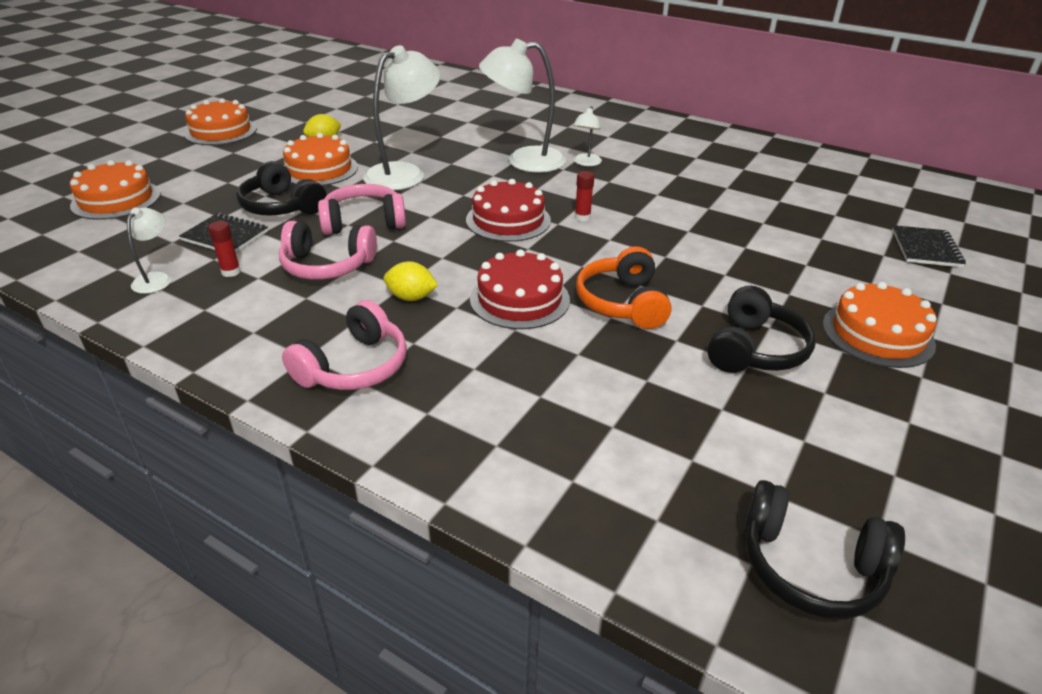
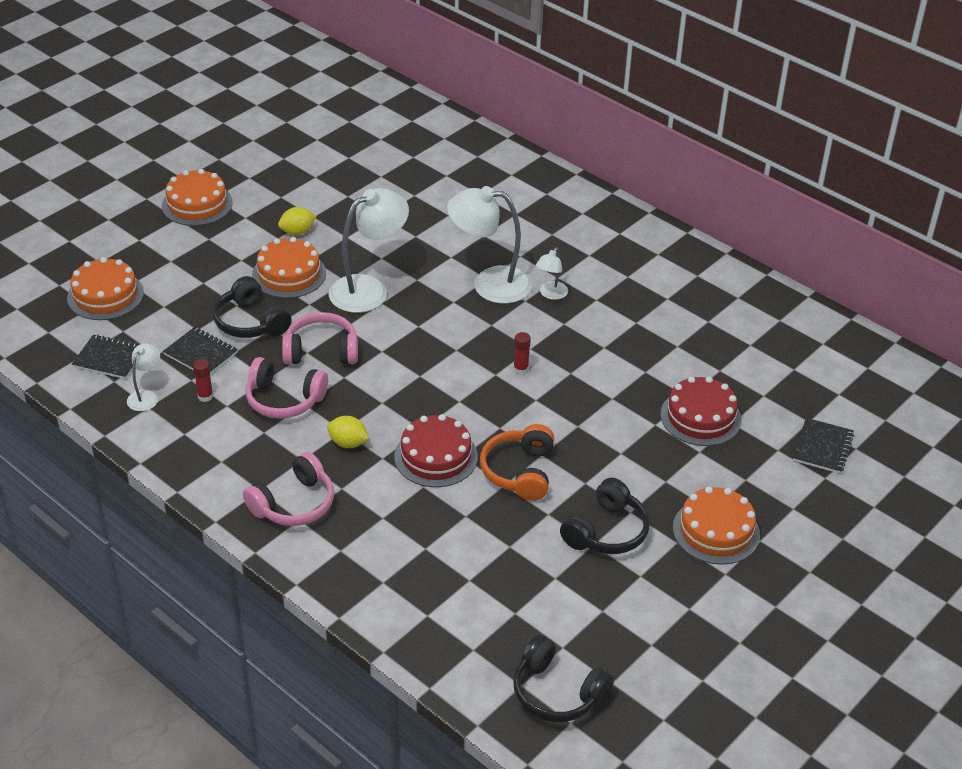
camera: 10 degrees right, 5 degrees up
(114, 249) = (109, 358): none -> black notebook
(508, 220) = (451, 364): red cake -> red cake (700, 417)

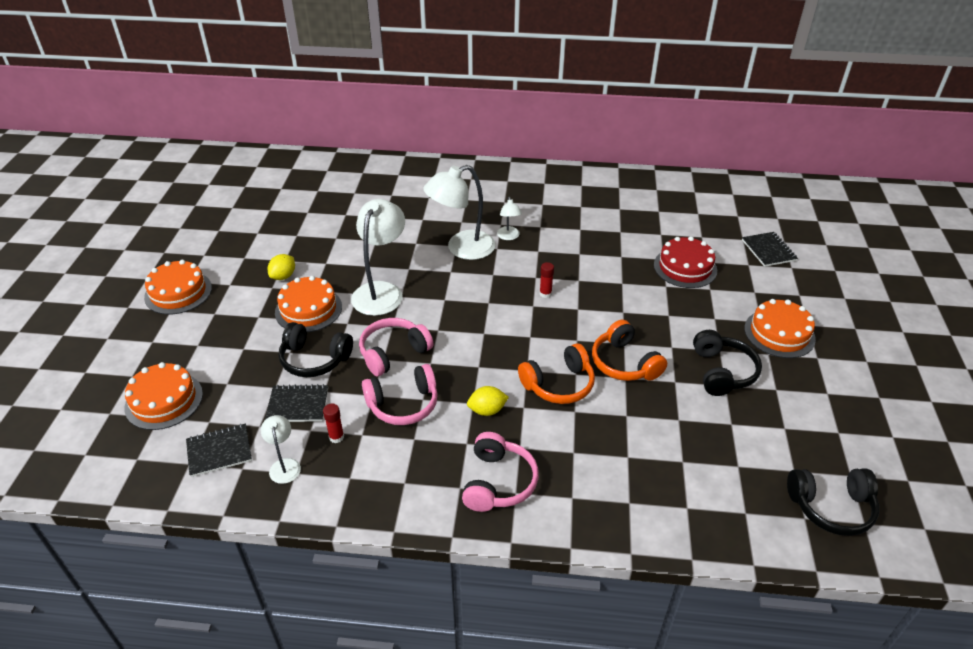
camera: 35 degrees left, 0 degrees up
(436, 456) = (559, 384): red cake -> orange headphones

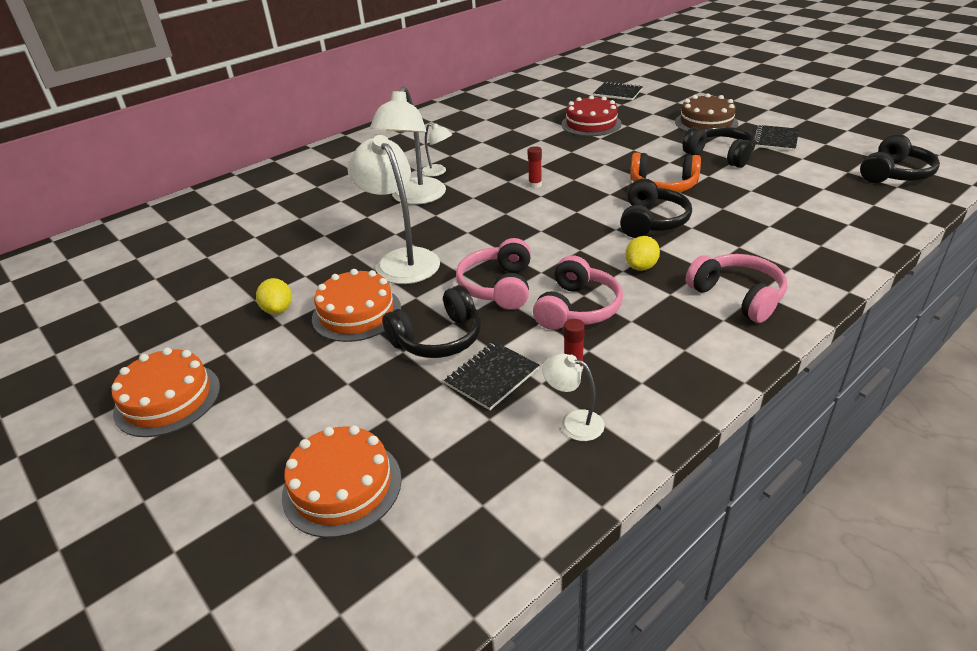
camera: 45 degrees left, 5 degrees down
(219, 451) = (492, 468): black notebook -> black notebook (776, 140)
(559, 384) = (652, 221): orange headphones -> black headphones
(779, 333) = (706, 122): orange cake -> brown cake

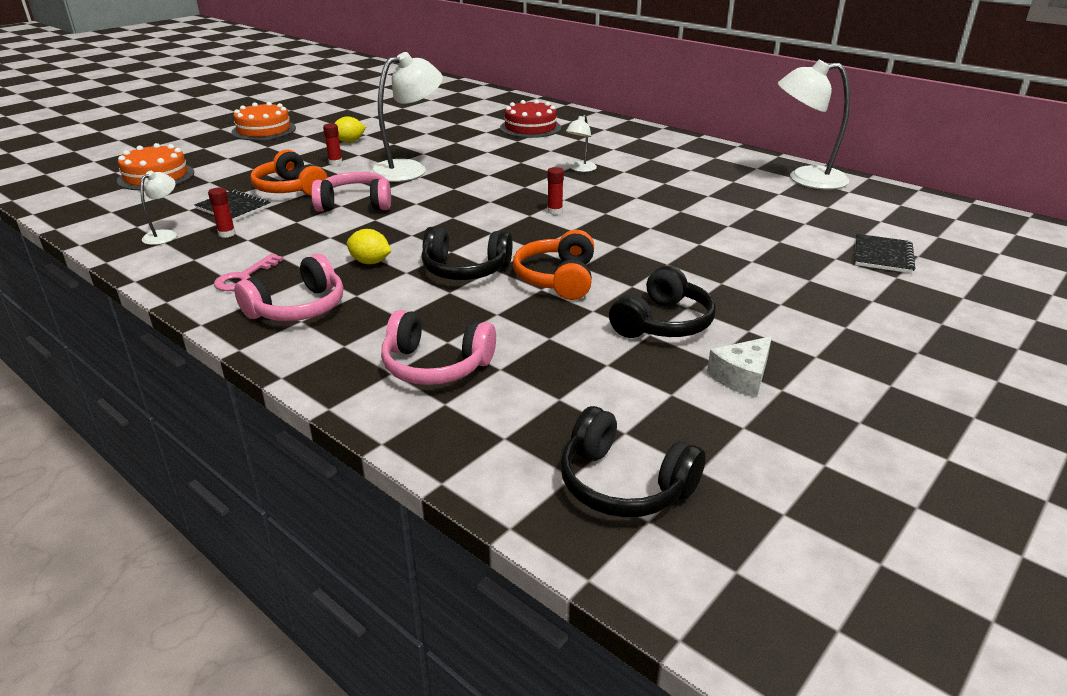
camera: 80 degrees right, 5 degrees down
(356, 313) = (335, 163): orange cake -> red glue stick
(415, 198) = (522, 165): white lamp -> white lamp (805, 178)
(438, 338) = (290, 189): black headphones -> orange headphones
(577, 308) = (309, 234): pink headphones -> pink headphones (435, 366)
(591, 124) = (745, 238): red cake -> red cake (530, 128)
(682, 337) = (244, 277): none -> pink key
(706, 122) = (791, 320): brown cake -> none
(776, 140) = (742, 377): black notebook -> white cheese

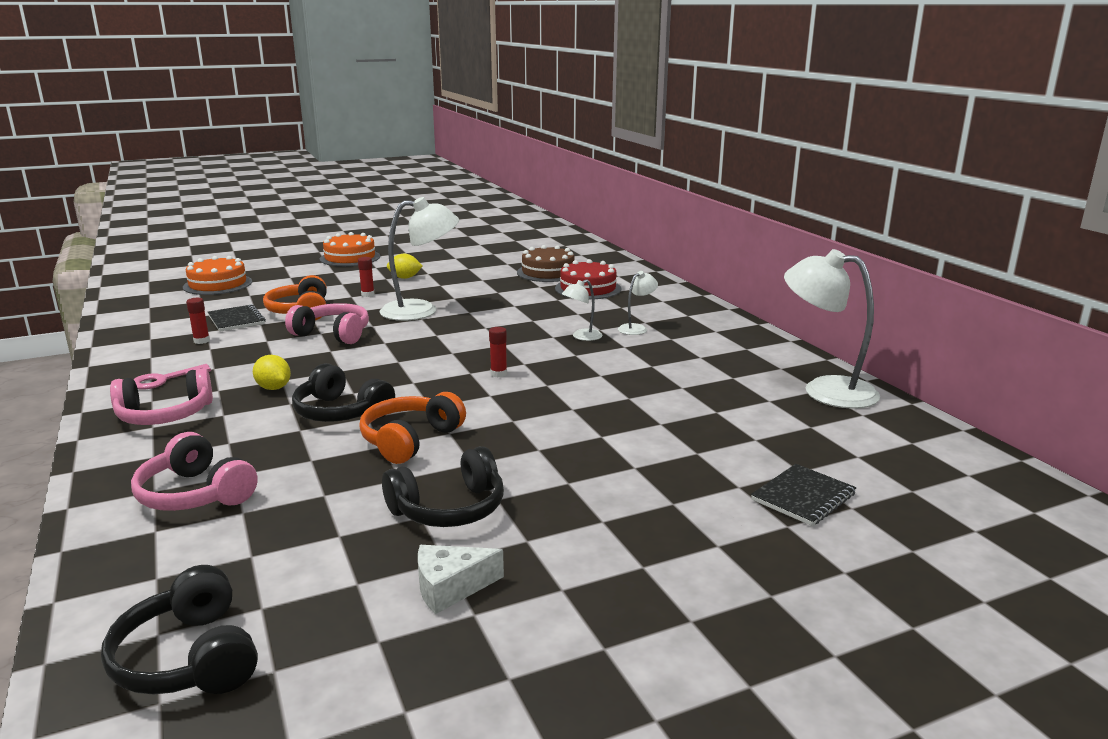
camera: 25 degrees right, 10 degrees down
(165, 235) = (158, 333): white lamp -> white lamp (636, 328)
(476, 118) = (548, 272): none -> brown cake

